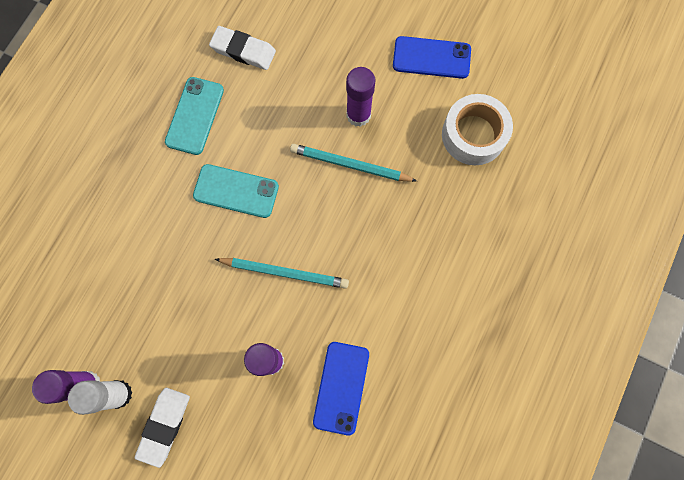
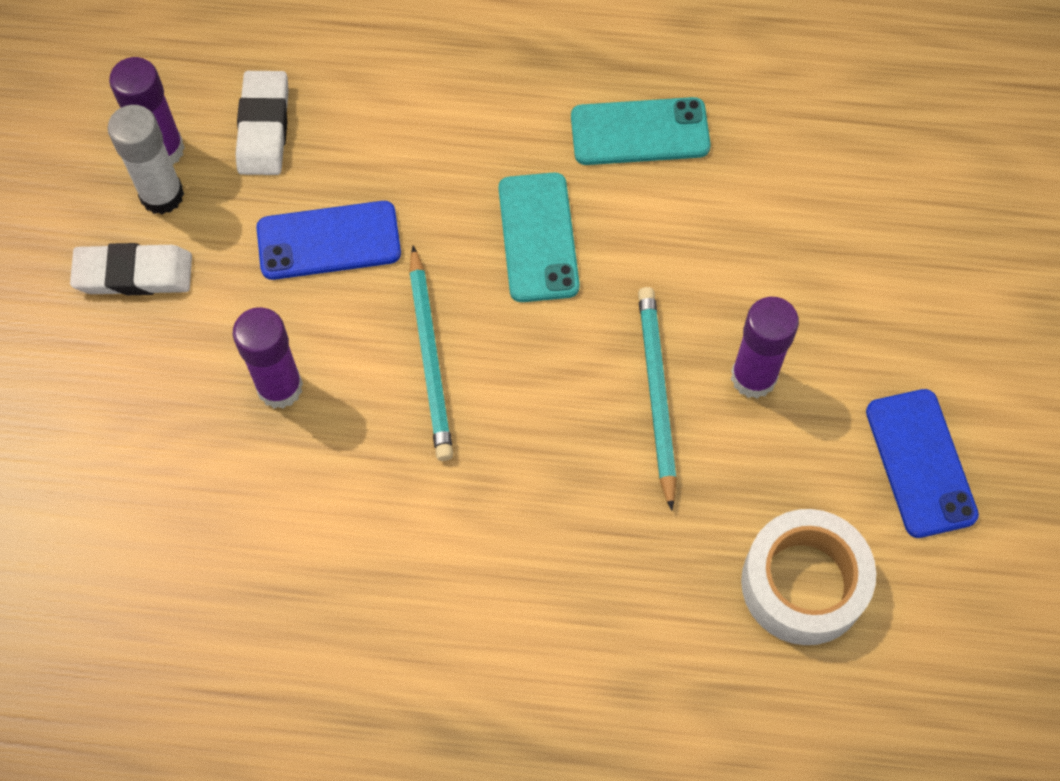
camera: 70 degrees right, 10 degrees down
(243, 51) = (787, 160): white eraser -> white eraser (263, 127)
(341, 387) = (271, 508): blue phone -> blue phone (329, 241)

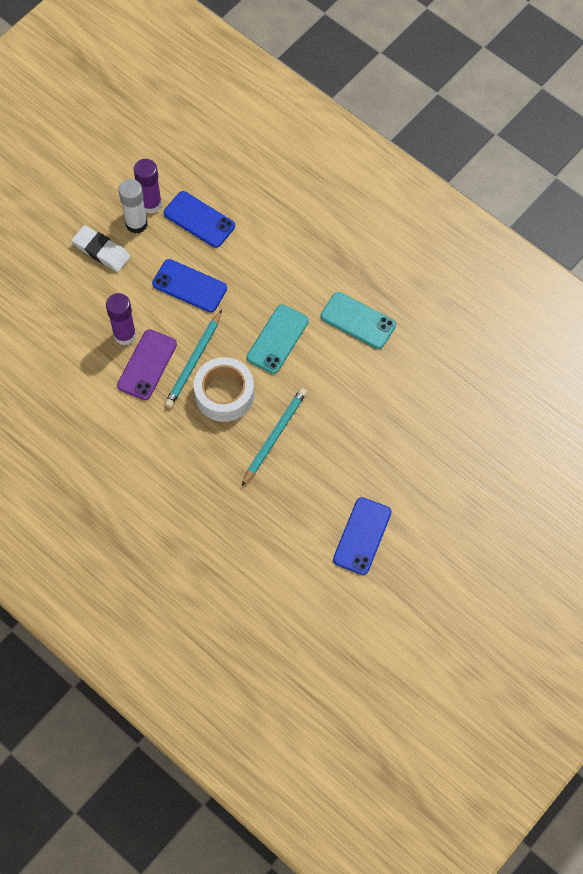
camera: 35 degrees right, 0 degrees up
(263, 127) = (199, 219): white eraser -> blue phone
(356, 413) = (147, 365): none -> purple phone
(753, 377) = (321, 455): purple glue stick -> none
(803, 584) = (273, 550): white tape -> white tape (224, 394)

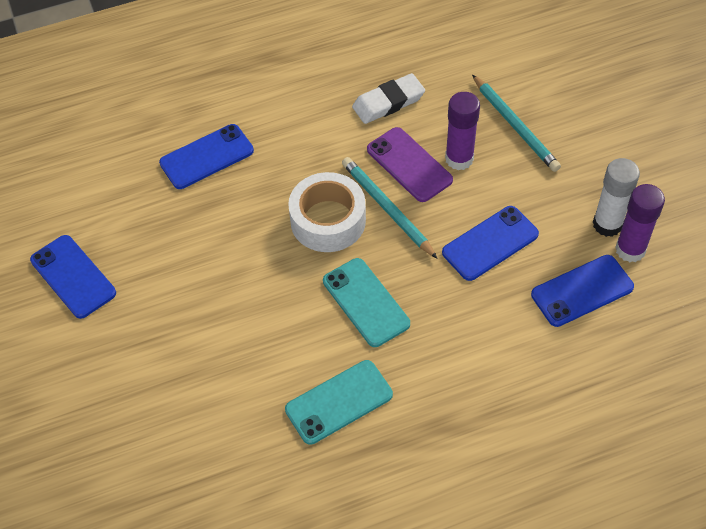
camera: 120 degrees right, 10 degrees down
(101, 251) = (585, 177): white eraser -> white eraser (388, 102)
(211, 506) = (207, 157): none -> blue phone
(274, 436) = (245, 246): turquoise pencil -> turquoise pencil (515, 125)

